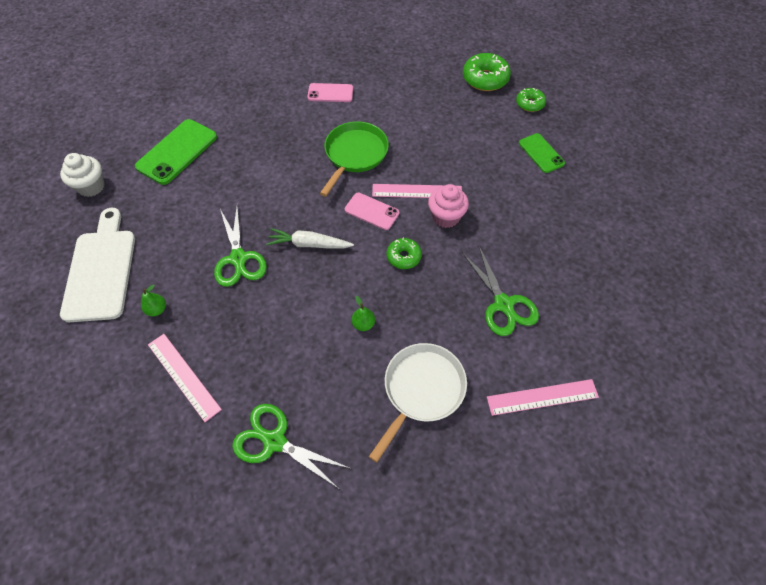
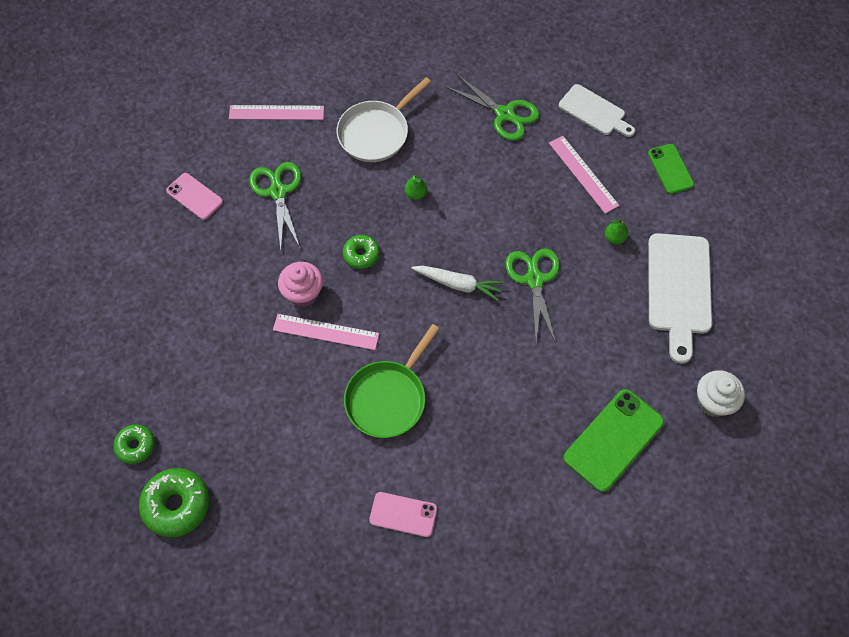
camera: 170 degrees left, 5 degrees up
(163, 464) = (594, 112): none -> white cutting board
(371, 211) = (383, 313): pink phone -> pink phone (194, 196)
(541, 153) = (159, 362): green phone -> green phone (670, 169)

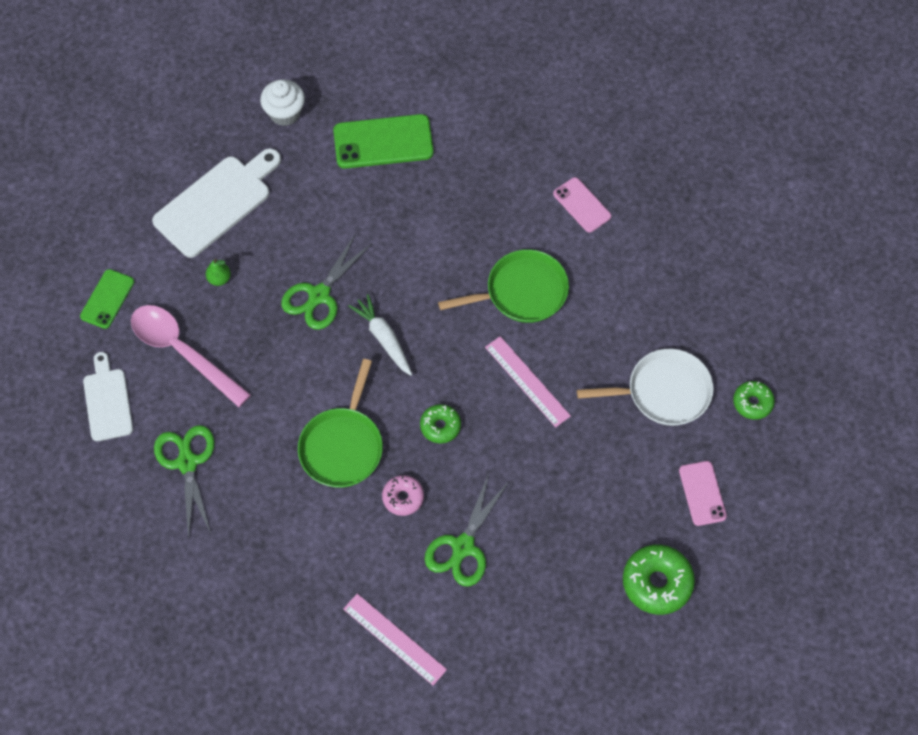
camera: 140 degrees left, 0 degrees up
(177, 505) = (748, 333): green donut -> green donut (657, 582)
(194, 196) = (544, 603): pink phone -> pink phone (702, 493)
(303, 293) = (519, 429): pink cupcake -> none
(345, 192) = (403, 497): none -> pink donut
(376, 133) = (321, 538): white pan -> white pan (664, 392)
(415, 194) = (342, 446): green pear -> green pan
(583, 174) = (182, 351): pink ruler -> pink spoon

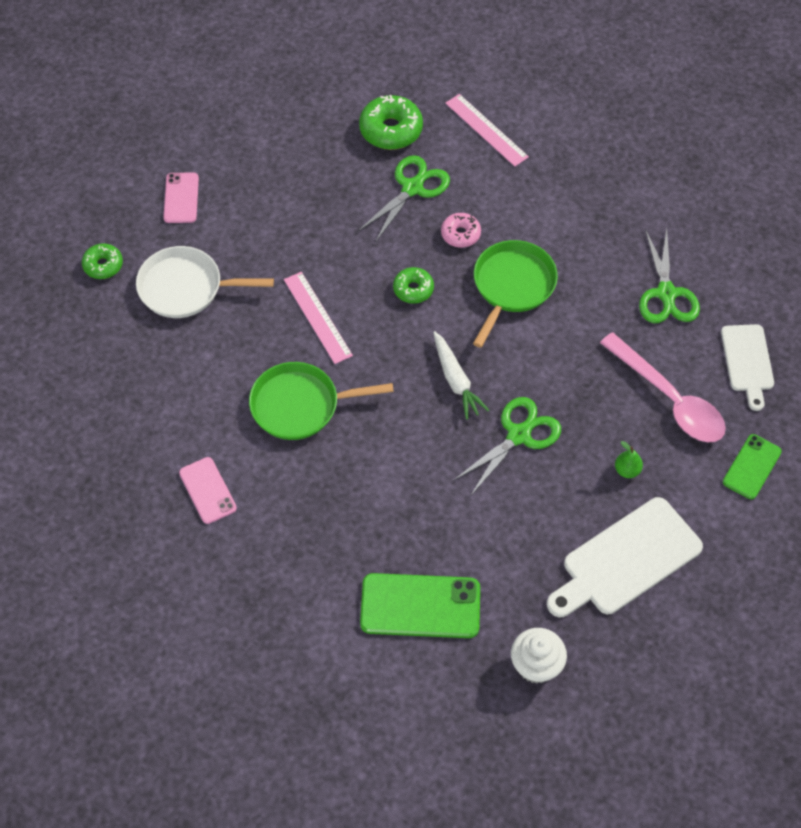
camera: 170 degrees left, 5 degrees down
(657, 582) = (247, 137): green donut -> green donut (391, 130)

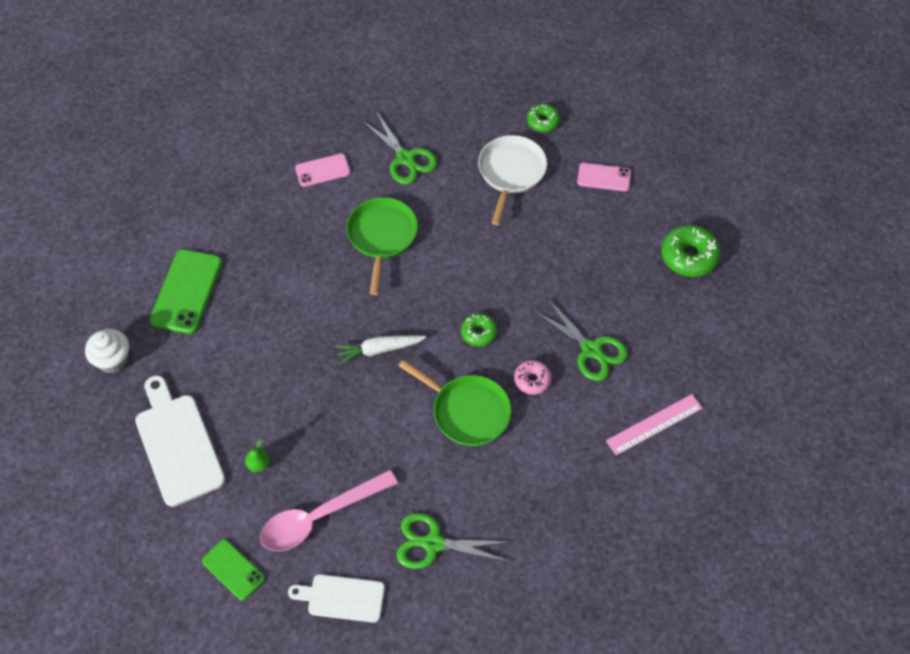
camera: 100 degrees right, 0 degrees up
(317, 317) = (464, 259): pink ruler -> none
(391, 130) = (662, 343): green donut -> green donut (689, 256)
(518, 435) = (314, 387): green scissors -> green scissors (405, 158)

